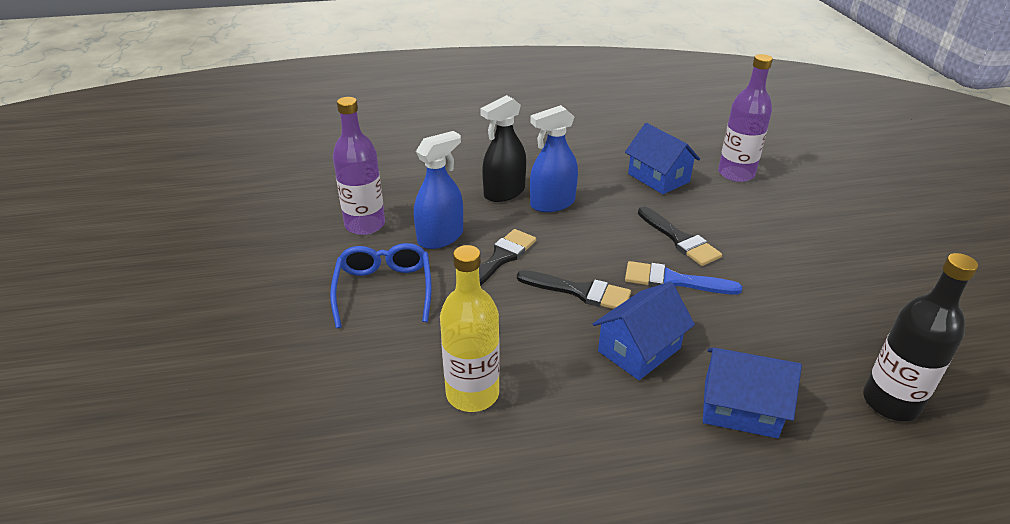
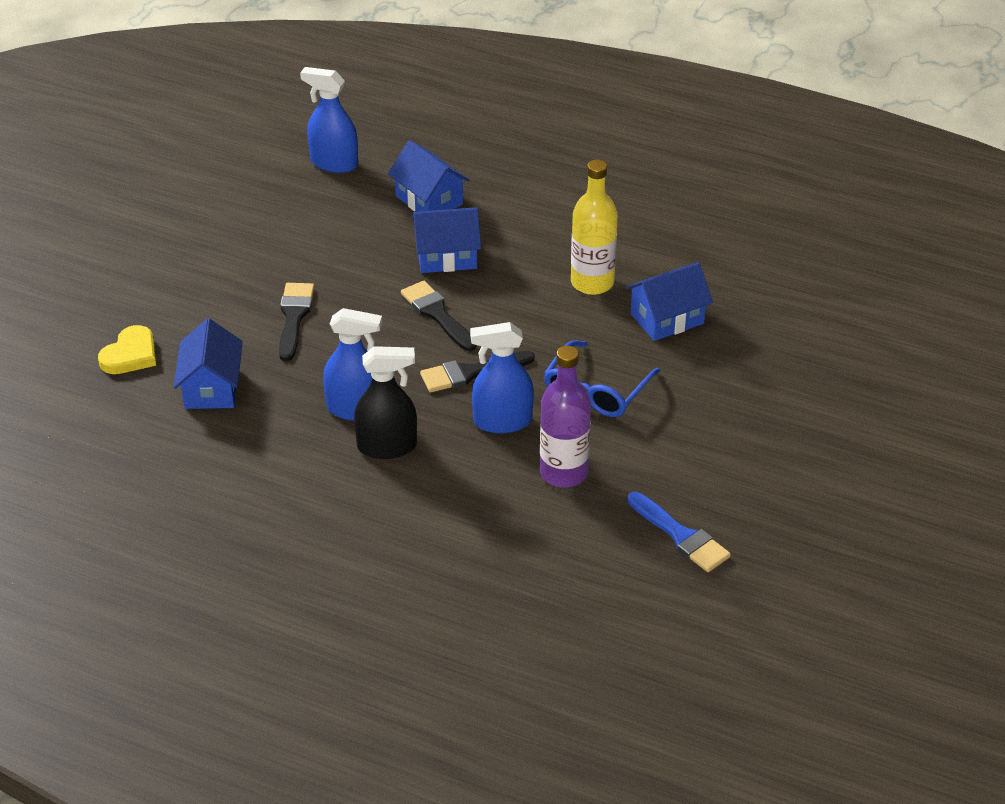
camera: 145 degrees left, 5 degrees up
(363, 390) = (667, 319): none -> blue house
(673, 281) = (352, 288): blue brush -> blue brush (681, 536)
(736, 174) = (130, 355): purple bottle -> yellow heart
(890, 402) = (334, 163): black bottle -> blue spray bottle

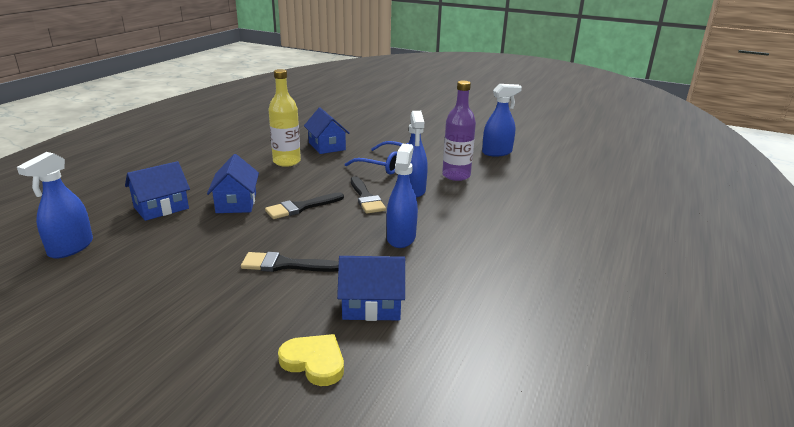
camera: 90 degrees left, 15 degrees down
(387, 446) = (440, 226): black spray bottle -> none
(681, 536) = (497, 152): blue brush -> blue spray bottle

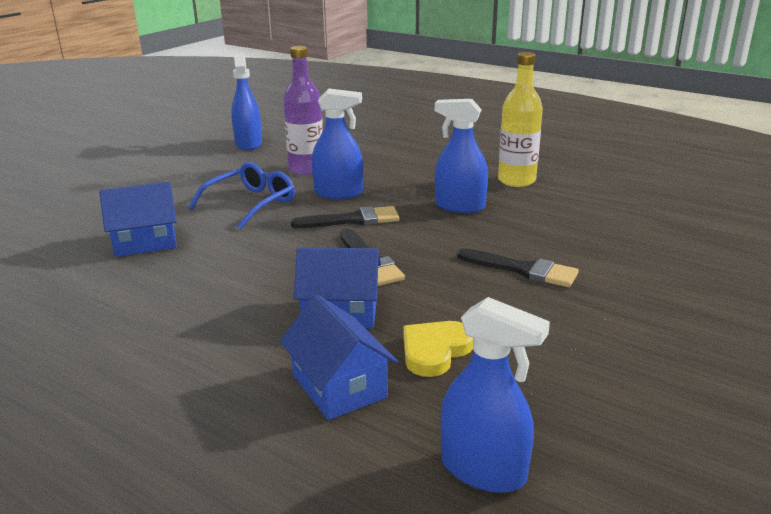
camera: 80 degrees left, 0 degrees up
(285, 265) = (523, 270): black brush -> black brush turned 75 degrees counterclockwise
(286, 162) = (192, 275): yellow bottle -> yellow bottle (516, 180)
(314, 362) = (689, 253): yellow heart -> yellow heart (435, 351)
(371, 306) = (593, 226): blue house -> none

